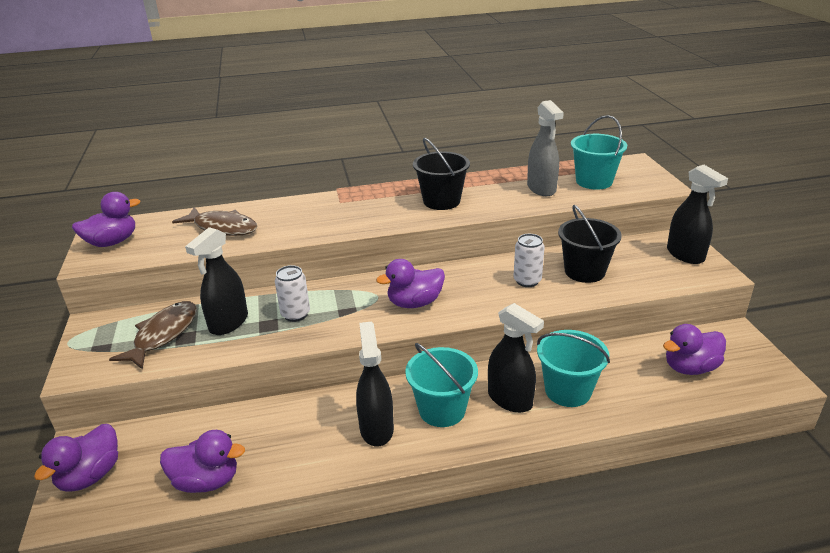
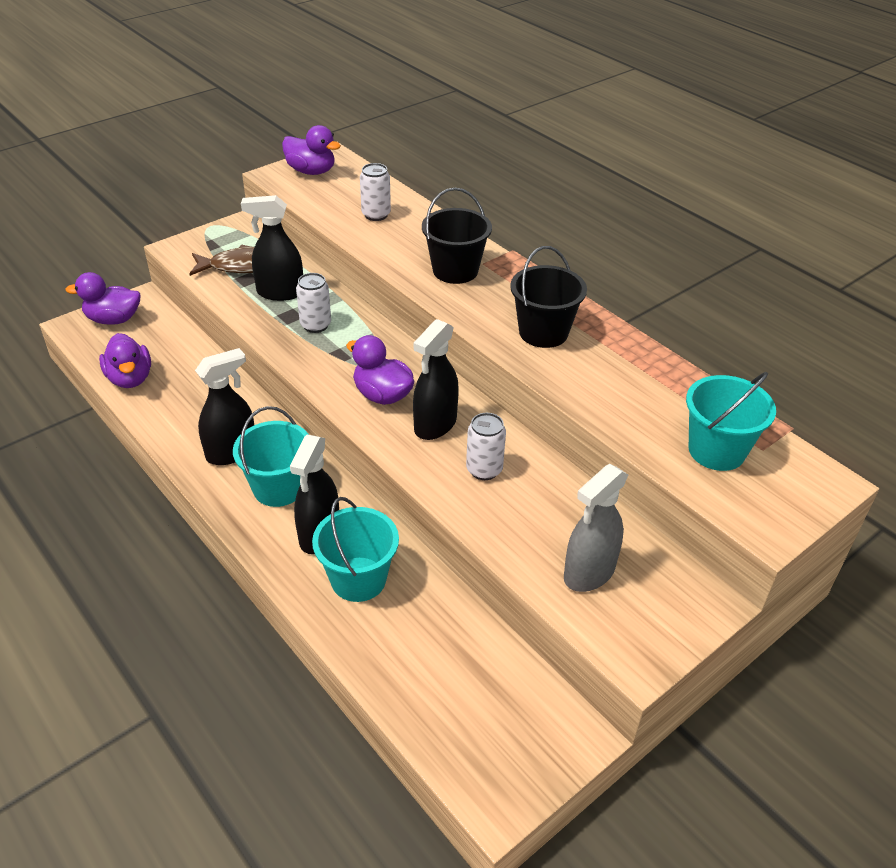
camera: 60 degrees right, 10 degrees up
(222, 228) = (376, 215): brown fish -> white can
(541, 189) = (648, 405): grey spray bottle -> grey spray bottle (589, 573)
(584, 271) = (542, 516): black bucket -> black bucket (455, 270)
(685, 255) = (664, 615): black spray bottle -> black spray bottle (435, 425)
(690, 368) = (467, 691): purple duck -> none

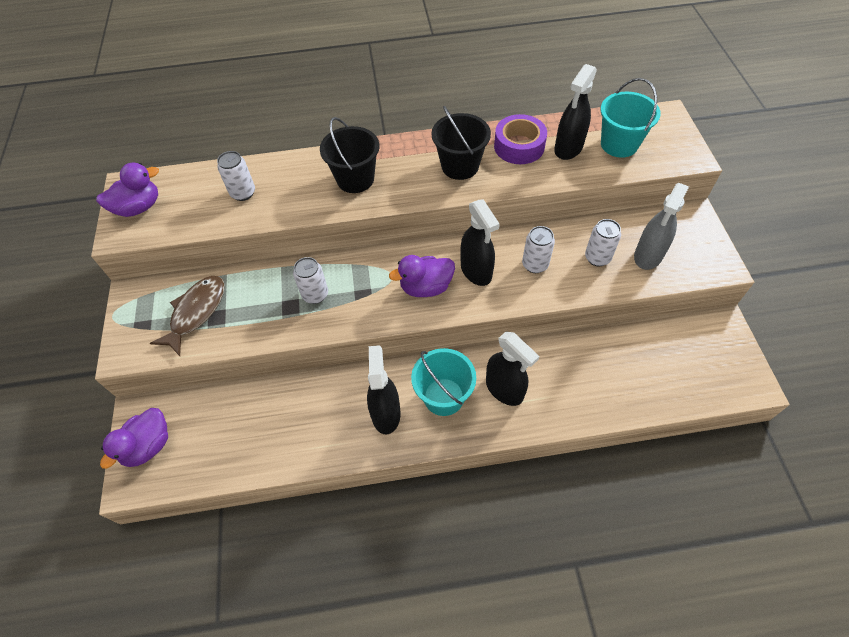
camera: 55 degrees left, 15 degrees up
(130, 378) = (243, 458): purple duck -> none
(280, 292) = (254, 301): black spray bottle -> black spray bottle (568, 148)
(358, 579) = (557, 383): turquoise bucket -> none
(542, 523) = (597, 258): none -> white can
(589, 573) = (648, 255): grey spray bottle -> grey spray bottle turned 45 degrees clockwise
(621, 366) = (519, 146): none -> purple tape

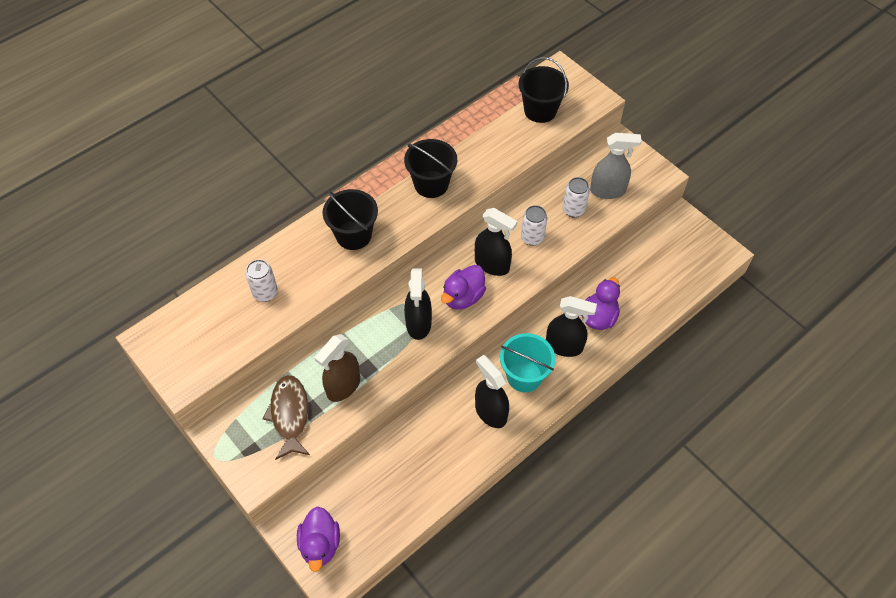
camera: 35 degrees left, 0 degrees up
(139, 207) = (179, 351): purple duck -> purple duck (598, 317)
(258, 312) = (343, 386): none -> brown spray bottle
(315, 294) = (379, 348): white can -> none
(519, 146) = (465, 146): purple tape -> none
(568, 148) = (504, 131): black spray bottle -> black spray bottle (418, 324)
(619, 144) = (540, 110): turquoise bucket -> black bucket
(648, 255) = (608, 190): grey spray bottle -> grey spray bottle turned 90 degrees counterclockwise

